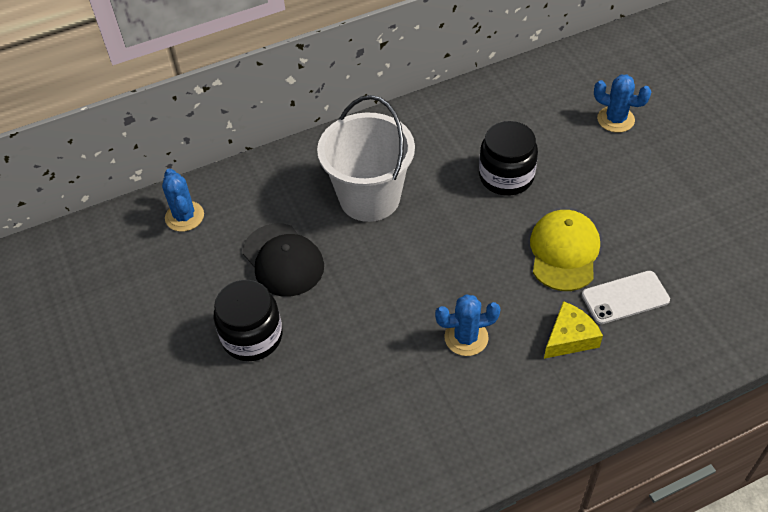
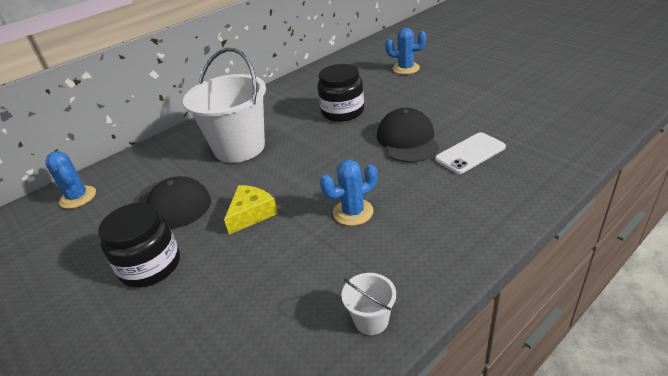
camera: 15 degrees left, 15 degrees down
(440, 466) = (371, 320): none -> white bucket
(564, 252) = (407, 140): yellow cap -> black cap
(569, 338) = (441, 189): yellow cheese -> yellow cheese (251, 214)

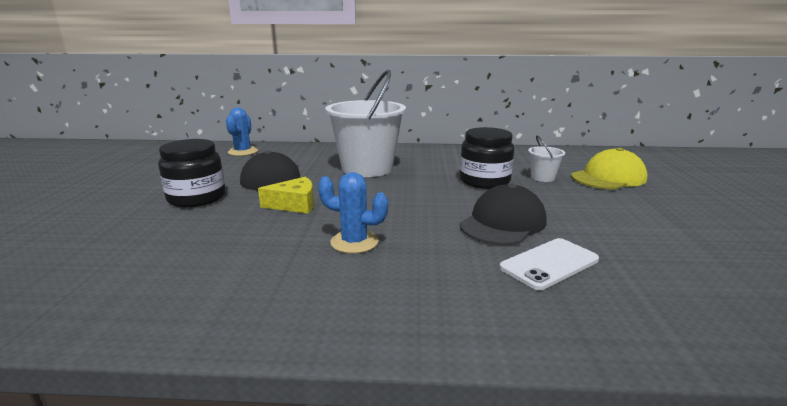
camera: 40 degrees right, 15 degrees down
(371, 320) = (211, 315): white bucket -> white bucket (542, 177)
(406, 68) = (608, 177): blue cactus -> yellow cap
(470, 153) = (549, 263): white phone -> white phone turned 45 degrees counterclockwise

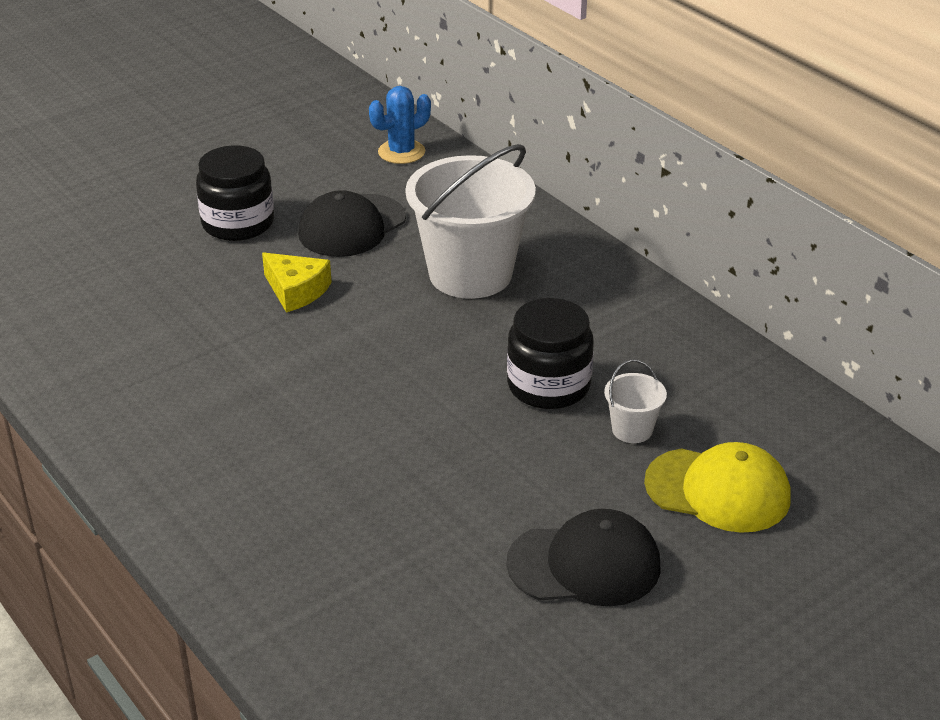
camera: 50 degrees right, 15 degrees up
(354, 242) = (256, 377): blue cactus -> none
(503, 223) = (418, 451): black cap -> black cap (584, 564)
(549, 263) = (346, 517): white phone -> none

